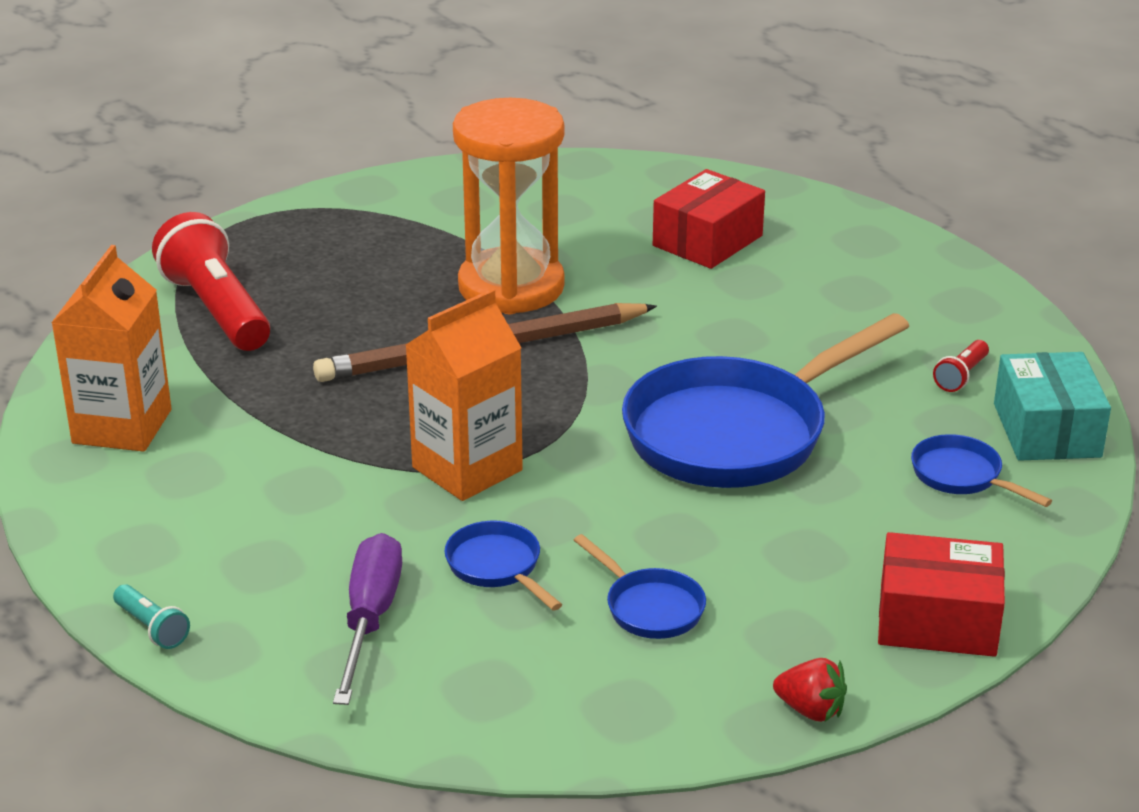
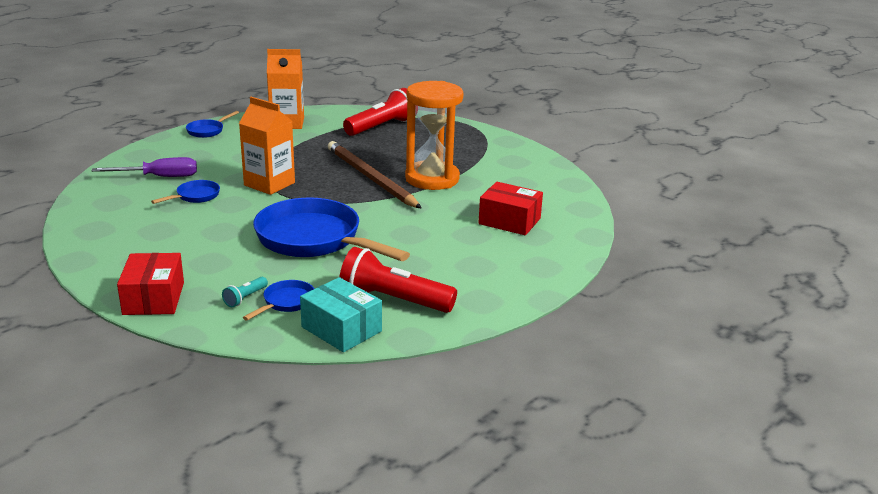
camera: 75 degrees right, 5 degrees down
(152, 628) = (155, 144): turquoise flashlight -> turquoise flashlight (245, 298)
(649, 607) = (166, 229): blue pan -> blue pan (207, 131)
(810, 710) = (86, 269): red strawberry -> none
(961, 376) = (393, 300): red flashlight -> red flashlight, size x2.28
(1046, 430) = (341, 329): turquoise box -> turquoise box turned 60 degrees clockwise

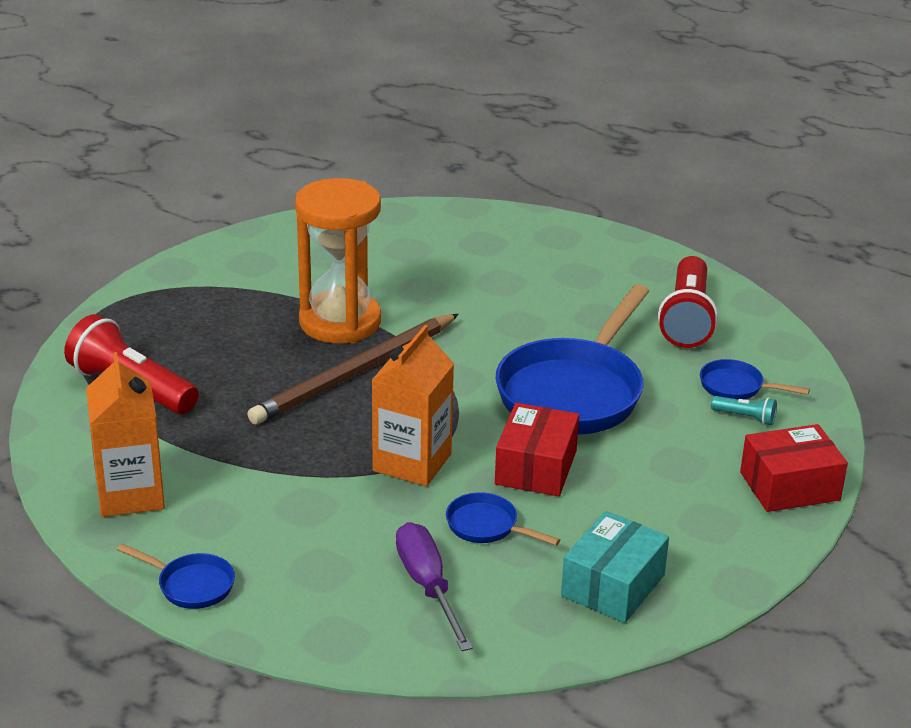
camera: 100 degrees left, 5 degrees up
(341, 329) = (764, 343): turquoise box -> turquoise box (613, 585)
(509, 221) = (452, 259): red box -> red box (535, 467)

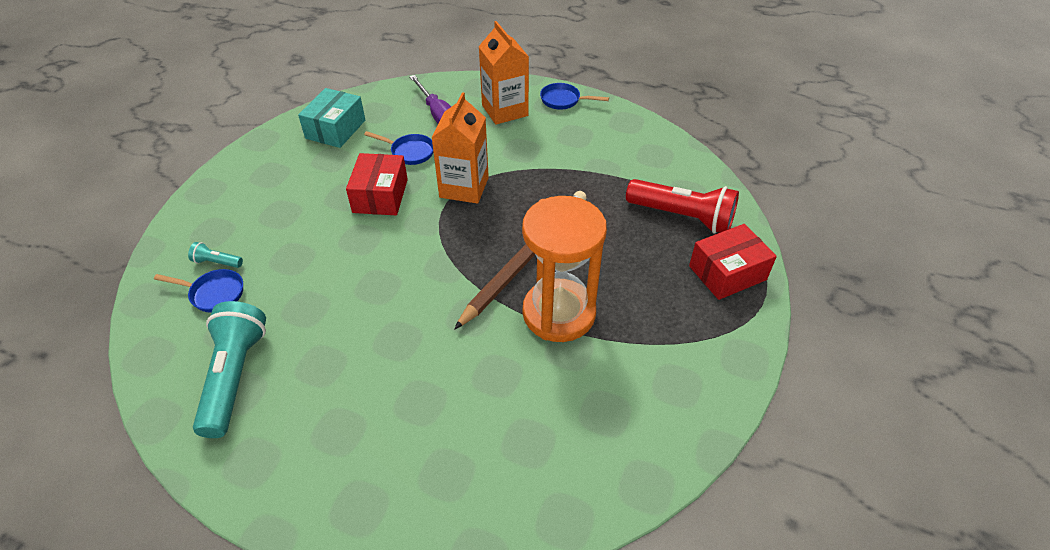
camera: 170 degrees right, 15 degrees up
(130, 494) = (628, 142): orange carton -> orange carton (505, 110)
(574, 392) = (351, 266): blue pan -> none
(687, 319) = (234, 376): red flashlight -> turquoise flashlight
(789, 486) = (206, 207): red box -> red box (727, 273)

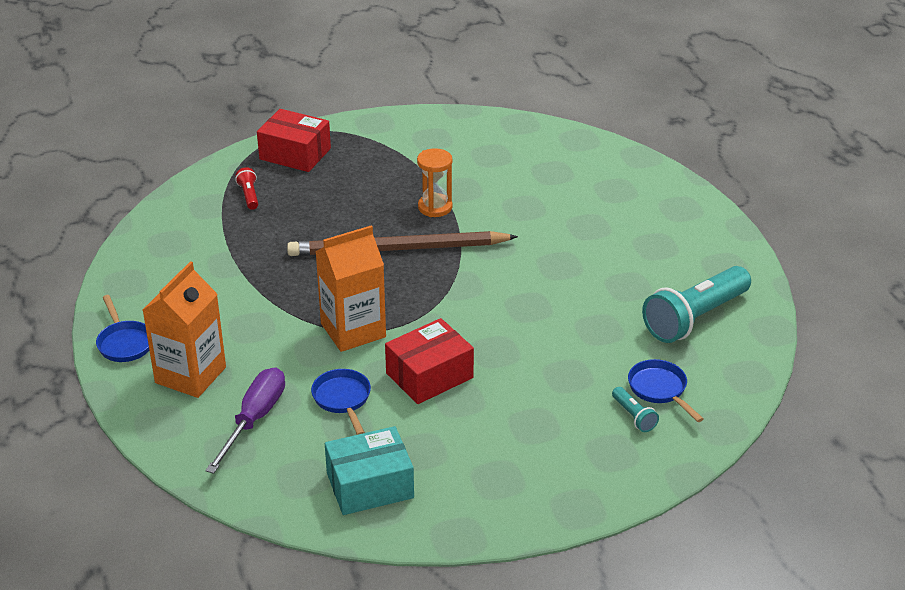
camera: 130 degrees left, 10 degrees down
(559, 313) = (435, 207): orange hourglass -> orange hourglass, size x0.50
(682, 217) = (249, 195): red flashlight -> red flashlight, size x0.44

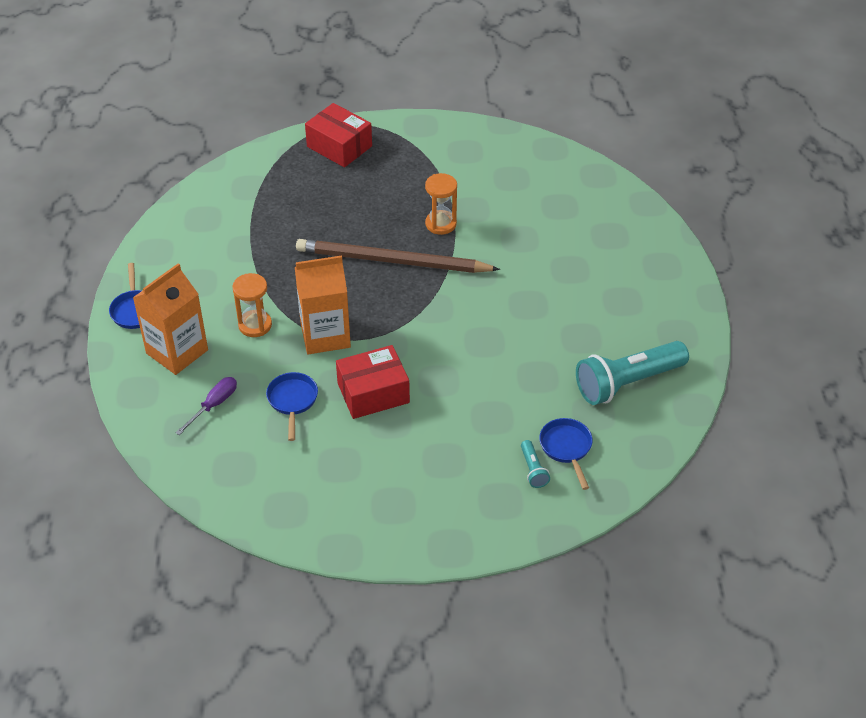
camera: 15 degrees right, 10 degrees up
(249, 195) = (285, 182): red flashlight -> none
(254, 419) = (214, 405): purple screwdriver -> purple screwdriver, size x0.66
(270, 334) = (255, 325): none -> orange hourglass
(370, 485) = (285, 487): turquoise box -> none

